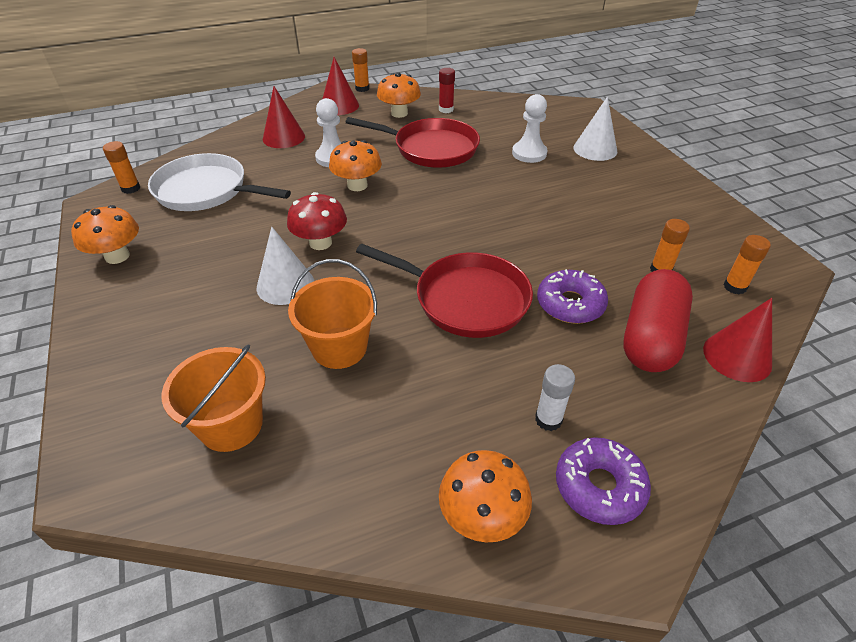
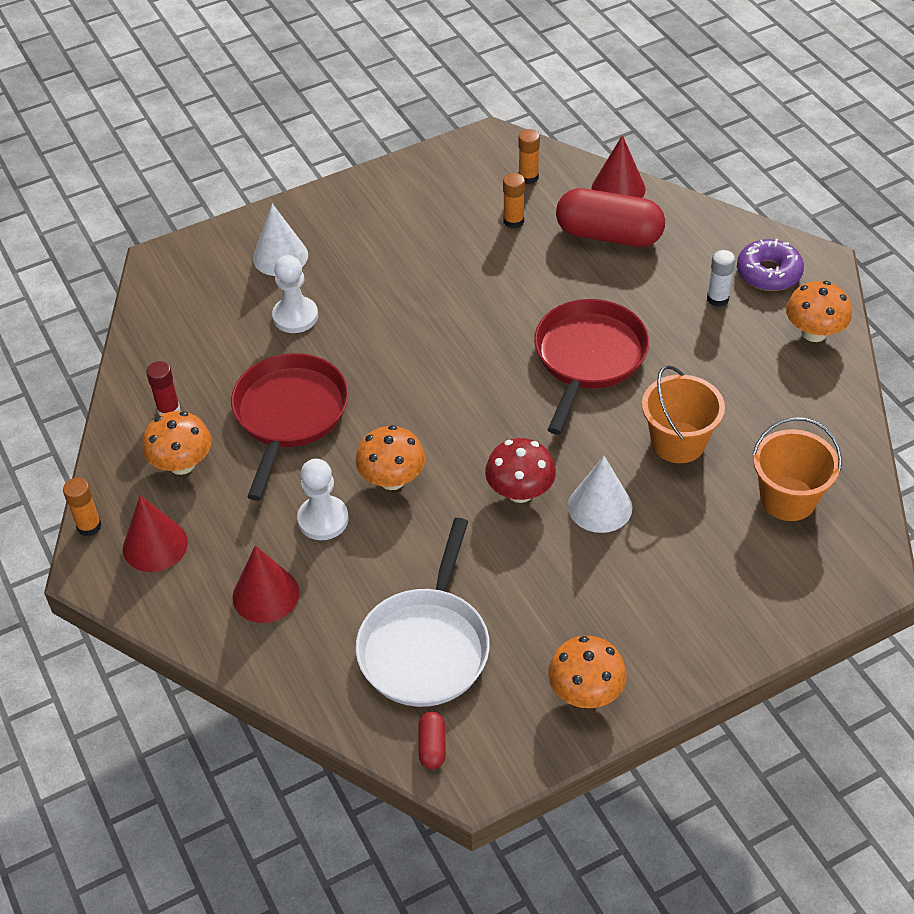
camera: 95 degrees left, 5 degrees up
(131, 188) = (432, 746): orange glue stick -> red capsule
(570, 304) = (578, 284): purple donut -> none

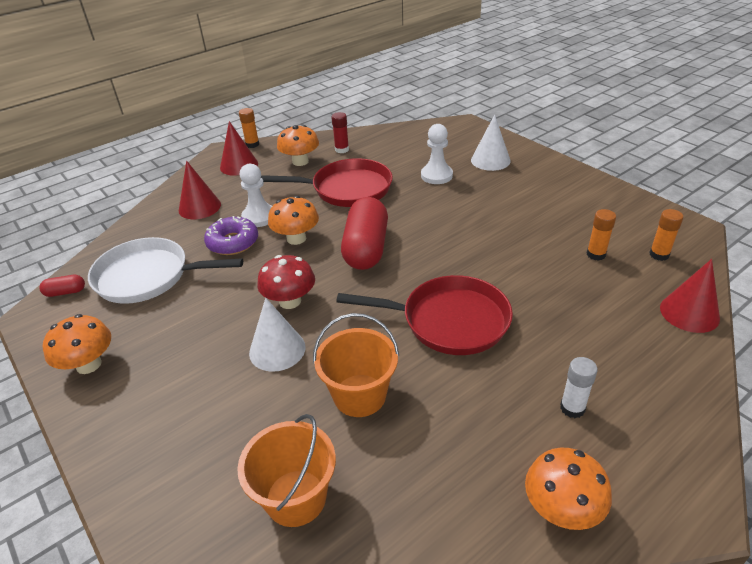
camera: 80 degrees right, 10 degrees down
(609, 235) = (617, 314): red capsule -> red capsule (366, 248)
(768, 273) = (641, 453): purple donut -> purple donut (233, 242)

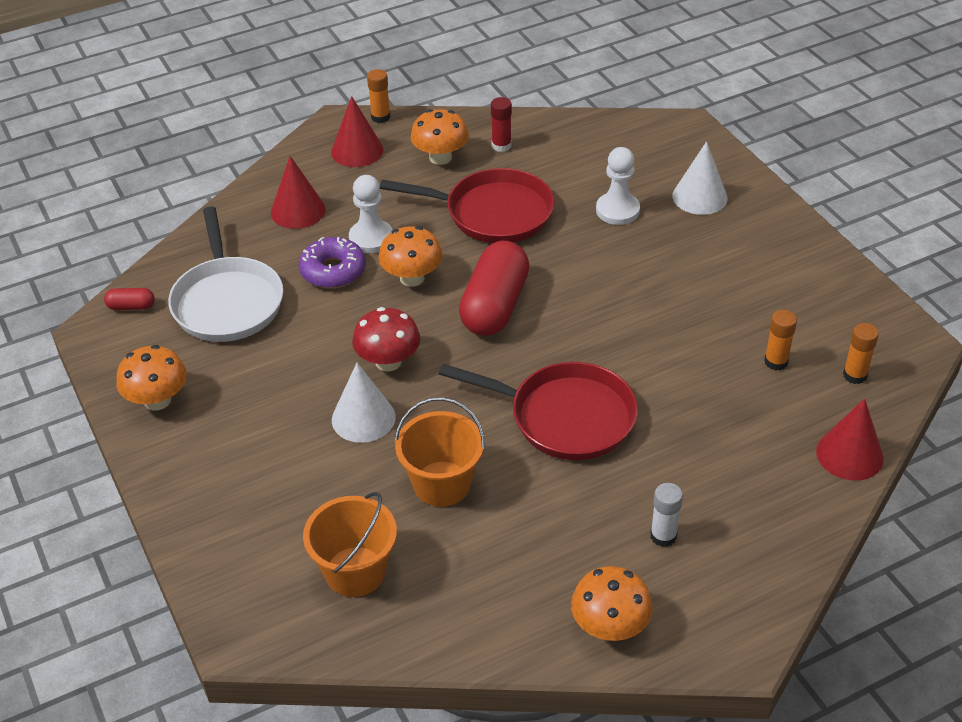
camera: 10 degrees right, 5 degrees up
(148, 276) = (227, 302): white pan -> white pan turned 120 degrees counterclockwise

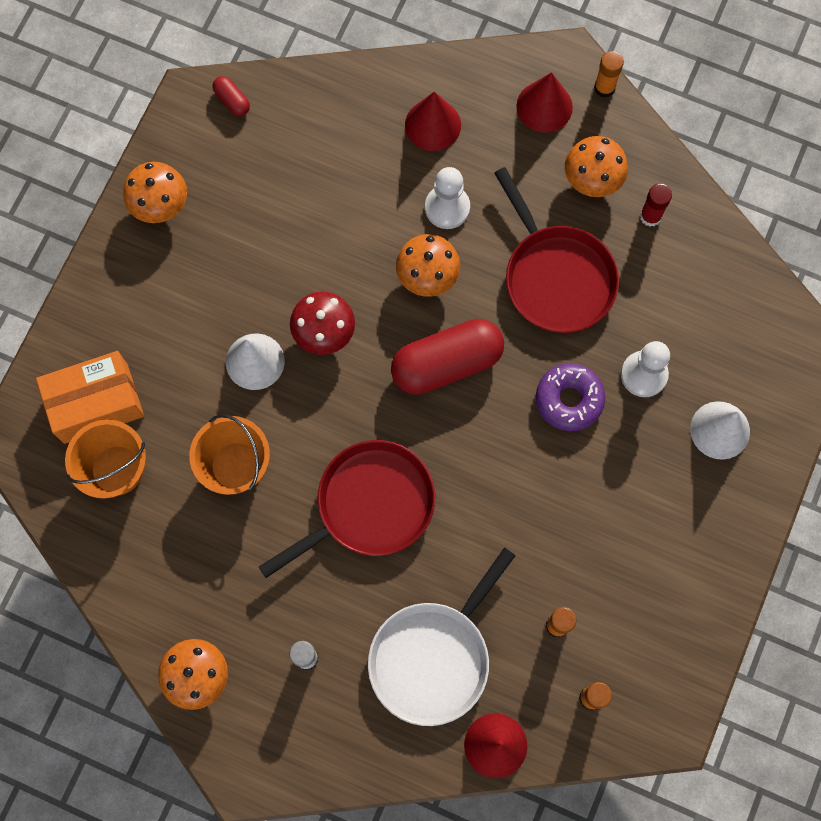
camera: 50 degrees right, 30 degrees up
(227, 302) = (292, 163): white pan -> white pan (433, 657)
(277, 550) = (96, 403): none -> orange box
(333, 271) = (387, 210): purple donut -> purple donut (569, 400)
(565, 417) = (369, 505): red pan -> red pan turned 105 degrees counterclockwise

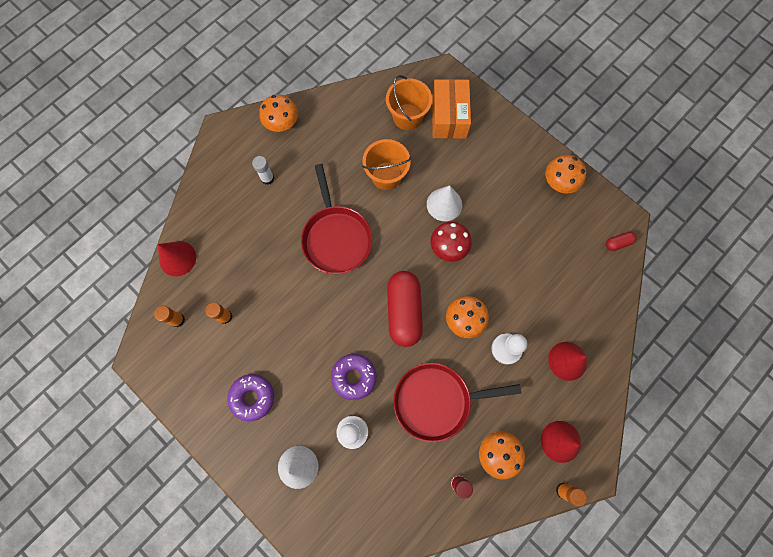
camera: 110 degrees right, 0 degrees up
(433, 657) = (238, 243): white pan -> none
(656, 532) = (252, 397): none -> purple donut

